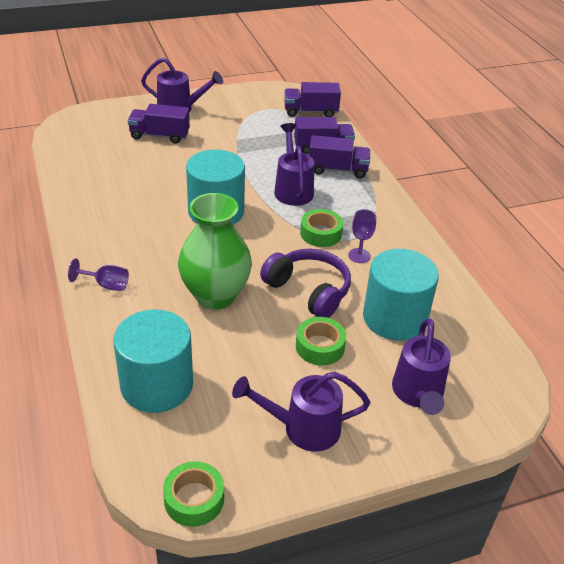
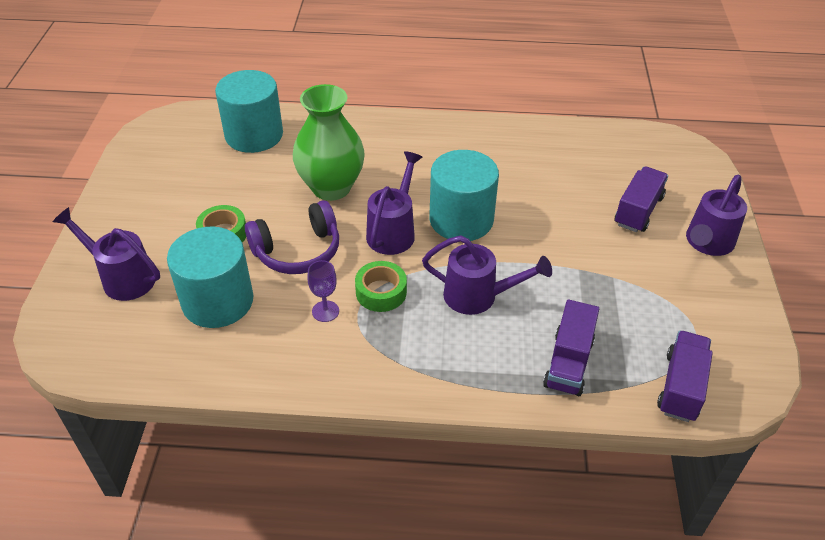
camera: 115 degrees right, 5 degrees up
(106, 285) = (384, 130): purple goblet -> none
(194, 499) = (145, 131): green tape -> none
(303, 428) = (152, 196): purple watering can -> purple watering can (393, 231)
(337, 169) = (507, 358): purple truck -> none

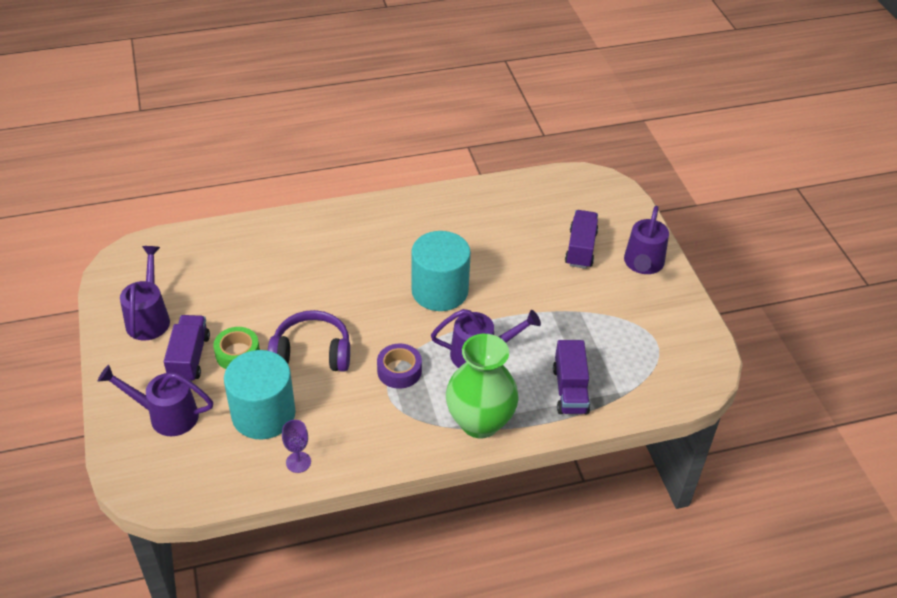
camera: 20 degrees left, 0 degrees up
(254, 135) = (218, 253): turquoise cylinder -> none
(298, 251) = (312, 353): purple headphones -> purple headphones turned 135 degrees counterclockwise
(325, 311) = (360, 399): purple goblet -> purple goblet (298, 462)
(331, 187) = (314, 287): green vase -> green vase (480, 422)
(381, 292) = (399, 371): green tape -> purple tape
(393, 231) = (387, 315): purple watering can -> purple watering can (149, 318)
(681, 387) = (658, 387): purple truck -> purple truck (189, 358)

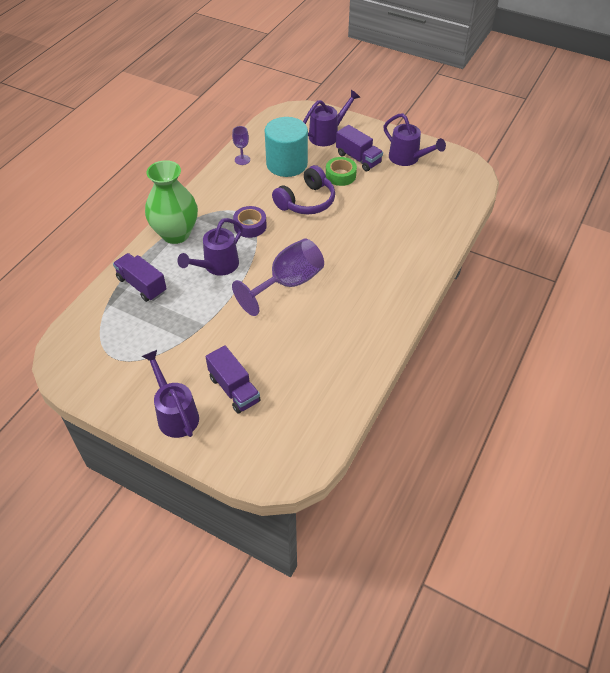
camera: 135 degrees right, 5 degrees up
(439, 291) = (288, 283): turquoise cylinder -> purple goblet

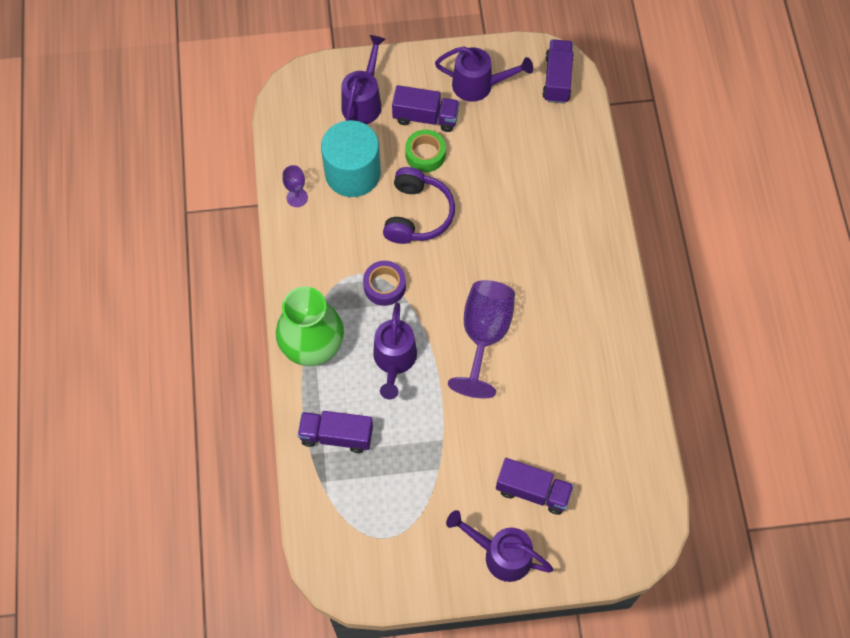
camera: 35 degrees left, 15 degrees up
(464, 178) = (557, 79): none -> purple truck

